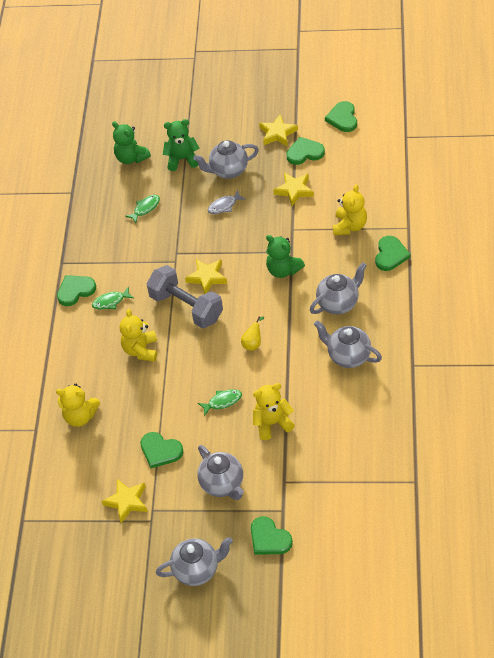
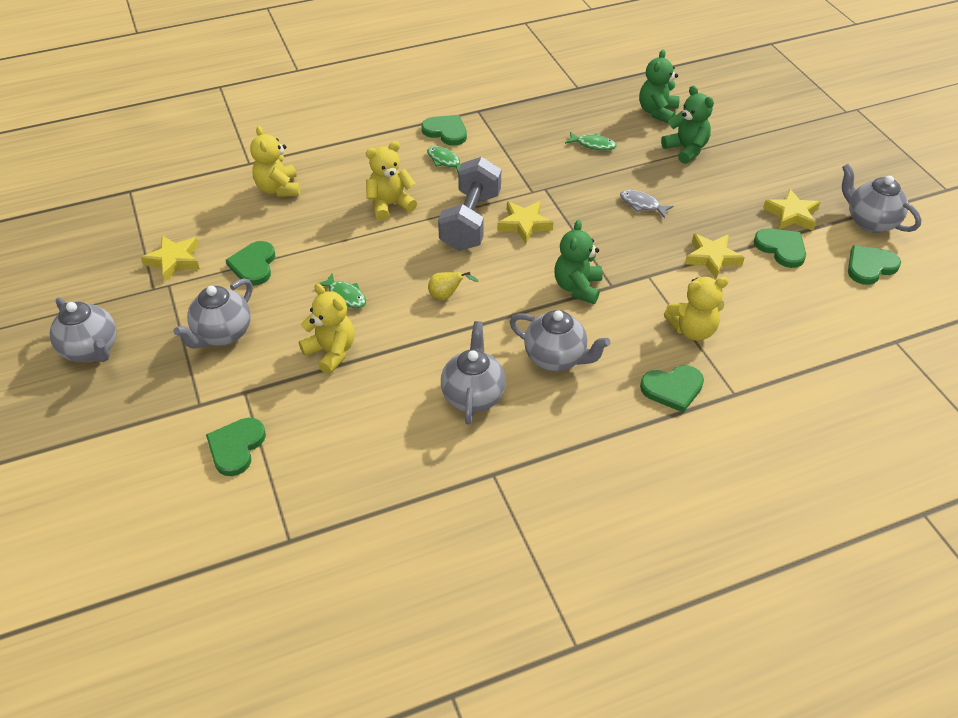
camera: 60 degrees right, 5 degrees down
(228, 170) = (698, 191): grey teapot -> grey teapot (870, 222)
(269, 538) = (152, 404): green heart -> green heart (236, 447)

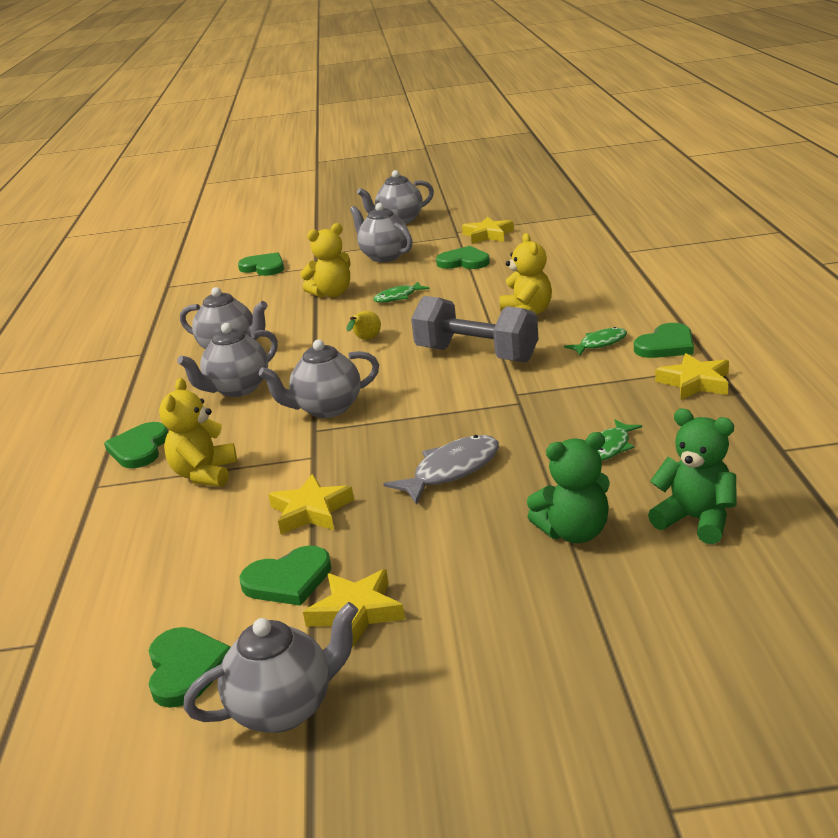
camera: 110 degrees right, 20 degrees down
(278, 189) = (576, 265): yellow teddy bear -> none
(524, 224) = (454, 385): yellow star -> yellow star (695, 382)
(577, 287) = (327, 409): green teddy bear -> grey teapot
(642, 205) = (451, 470): grey fish -> grey fish, size x1.58

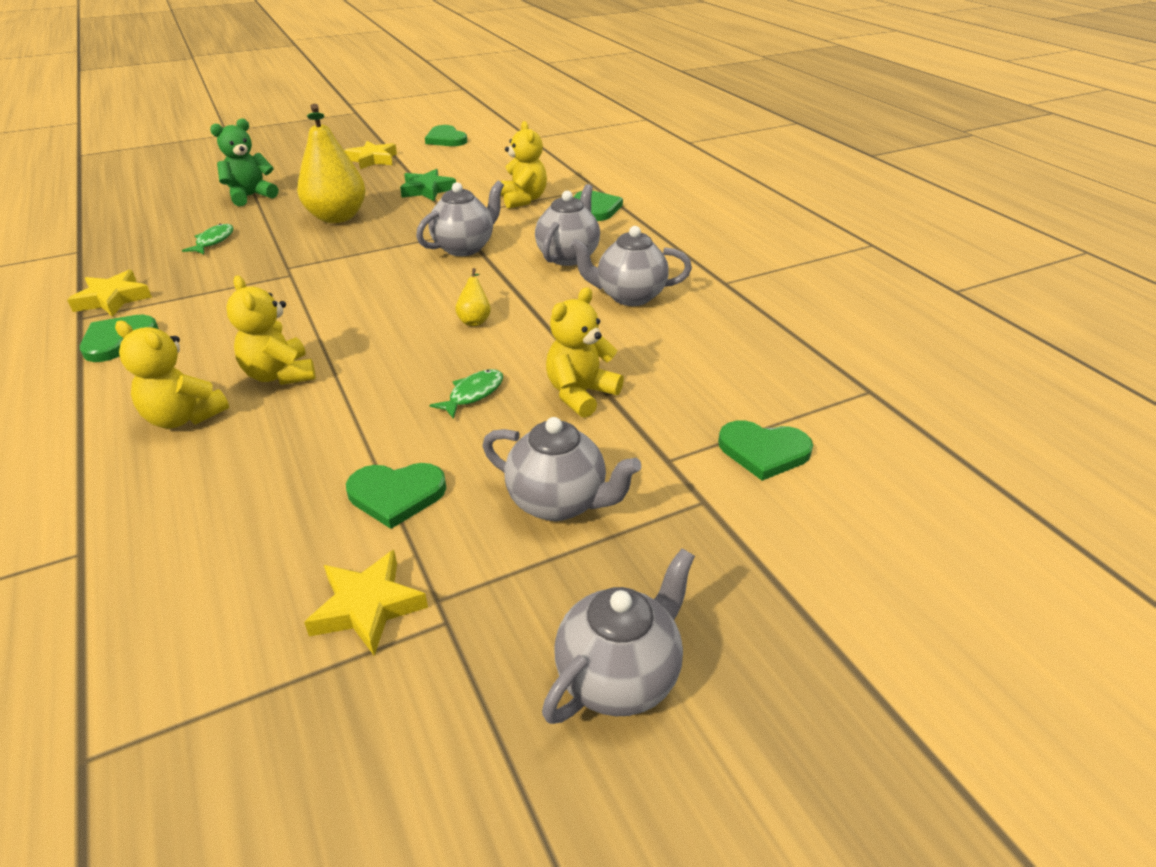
camera: 155 degrees right, 10 degrees up
(284, 708) = (390, 136): grey teapot -> none
(288, 580) = (418, 165): green heart -> none
(311, 511) = (427, 190): yellow star -> green star
(451, 470) = (337, 217): grey fish -> yellow pear
(476, 355) = (336, 311): grey dumbbell -> none
(590, 296) = (184, 417): none -> yellow teddy bear
(600, 343) = (193, 336): green fish -> none
(696, 520) = (170, 208): green teddy bear -> none

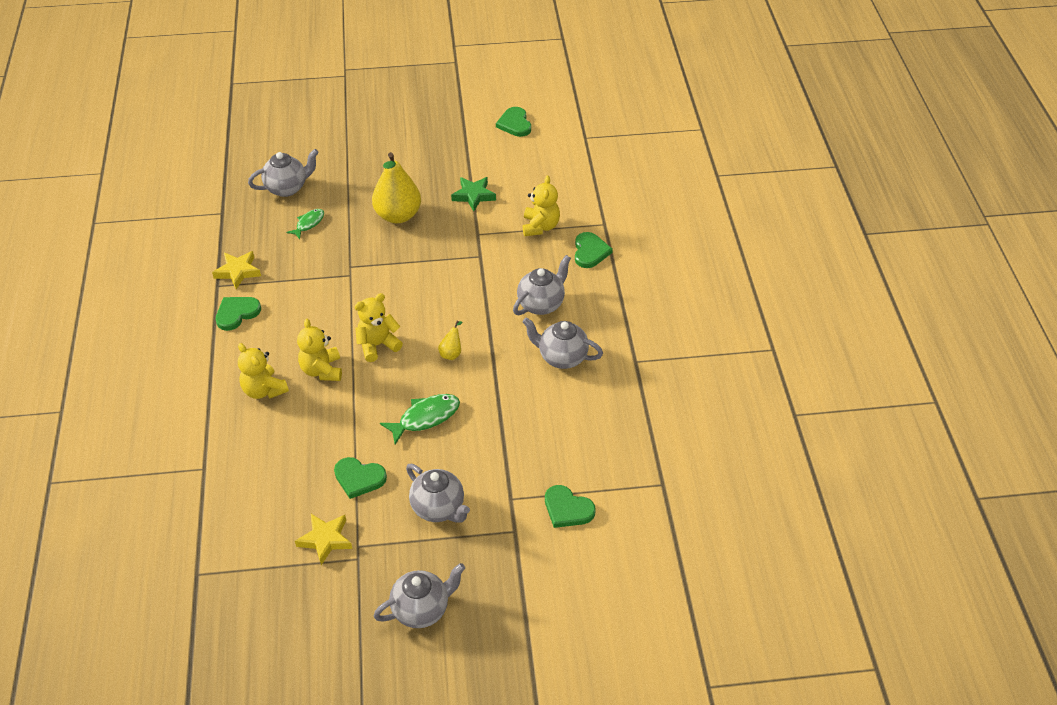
camera: 20 degrees right, 10 degrees up
(250, 196) = (344, 172): green teddy bear -> none
(372, 160) = (446, 142): yellow star -> none
(464, 247) = (474, 275): grey teapot -> grey teapot (287, 188)
(473, 394) = (425, 418): green fish -> green fish, size x1.58
(580, 394) = (487, 436): yellow teddy bear -> yellow teddy bear (377, 345)

